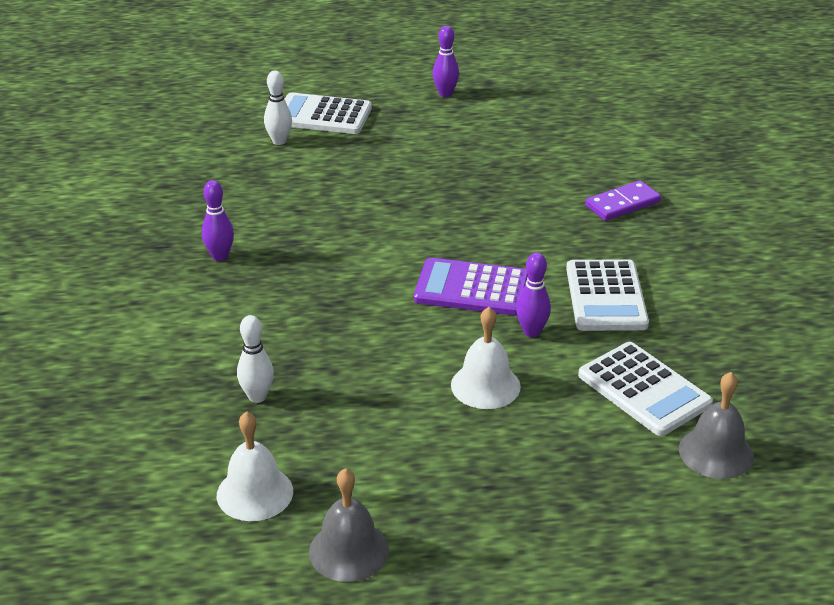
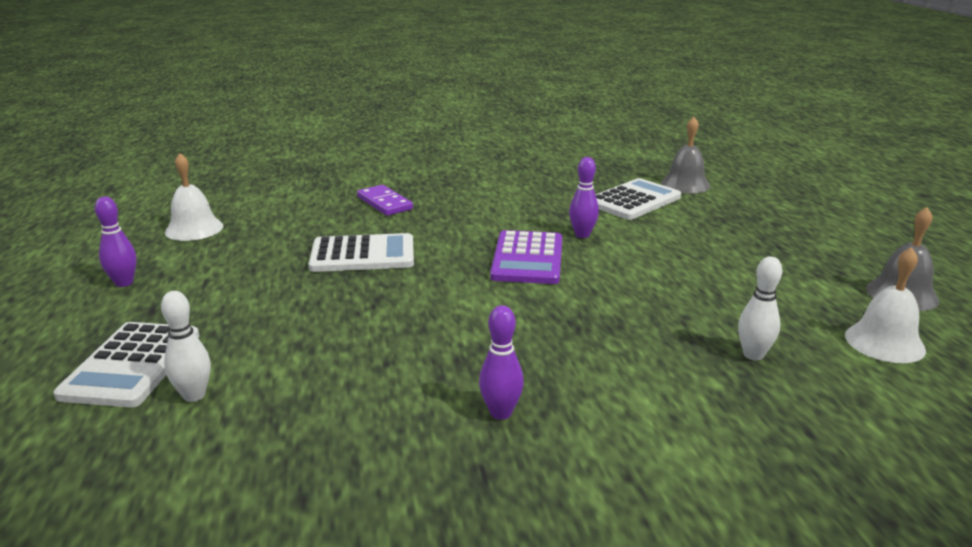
camera: 95 degrees left, 10 degrees down
(485, 385) = (663, 250): white bell -> white bell (194, 229)
(605, 296) = (524, 210): white calculator -> white calculator (363, 255)

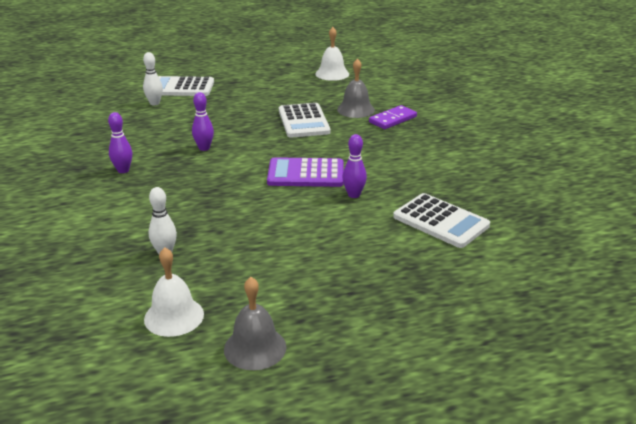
camera: 85 degrees right, 5 degrees up
(124, 283) = (261, 71): purple bowling pin -> purple bowling pin (204, 148)
(685, 184) = (502, 254): grey bell -> grey bell (355, 109)

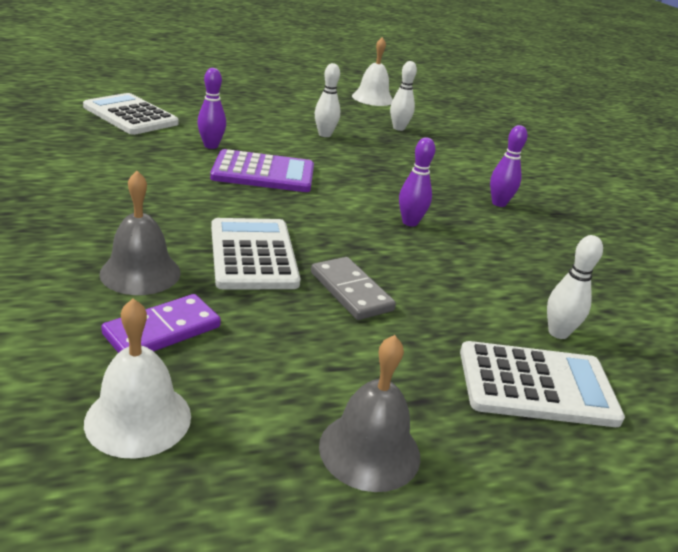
camera: 175 degrees right, 0 degrees up
(252, 110) = (351, 291): none -> grey domino
(252, 227) = (324, 134): none -> white bowling pin
(255, 348) = (313, 81): grey bell -> grey bell (369, 450)
(393, 119) = (81, 241): purple domino -> purple domino (162, 330)

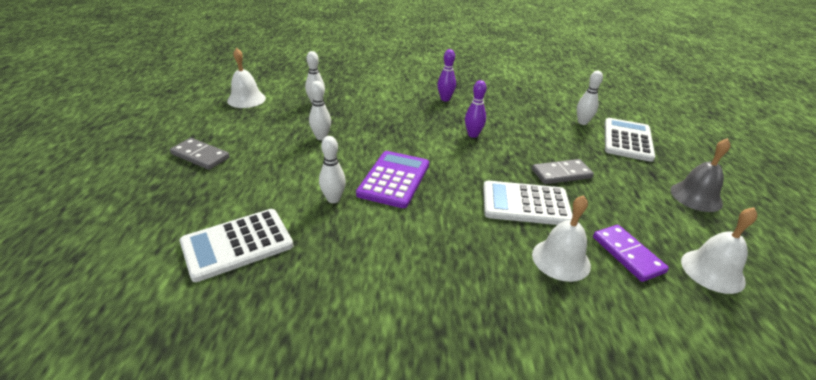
camera: 70 degrees left, 5 degrees up
(140, 273) = (561, 259): grey bell -> white bell
(211, 146) = (333, 199): purple bowling pin -> white bowling pin
(253, 92) = (200, 156): none -> grey domino

